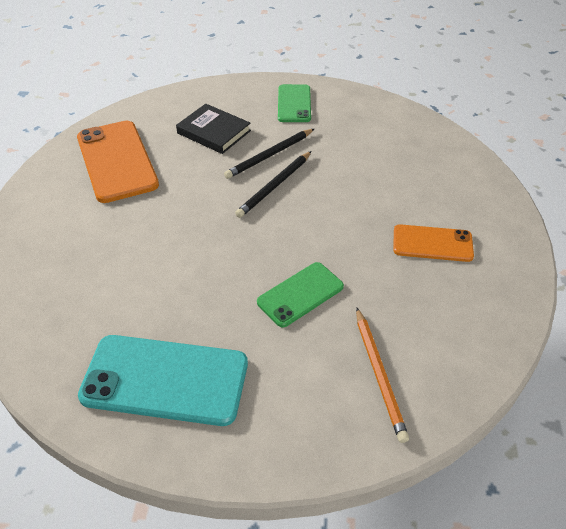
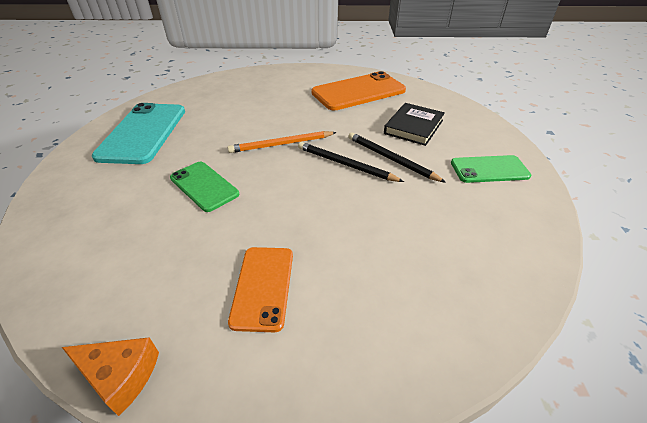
camera: 85 degrees right, 5 degrees down
(379, 374) = (96, 236): orange pencil -> orange pencil (281, 144)
(518, 316) = (120, 376): none -> orange cheese

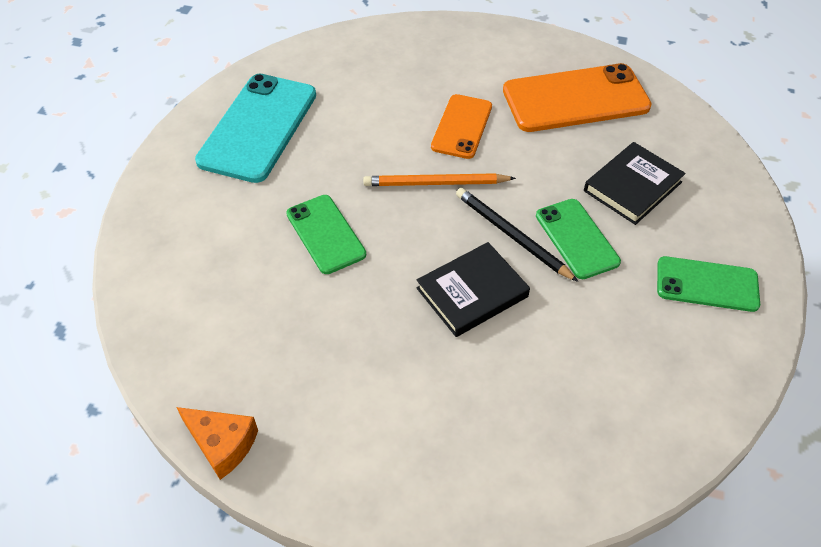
camera: 15 degrees right, 10 degrees up
(263, 287) = (370, 385): orange phone -> orange phone (462, 126)
(328, 203) = (472, 292): none -> black book
(391, 159) = (577, 238): black pencil -> green phone

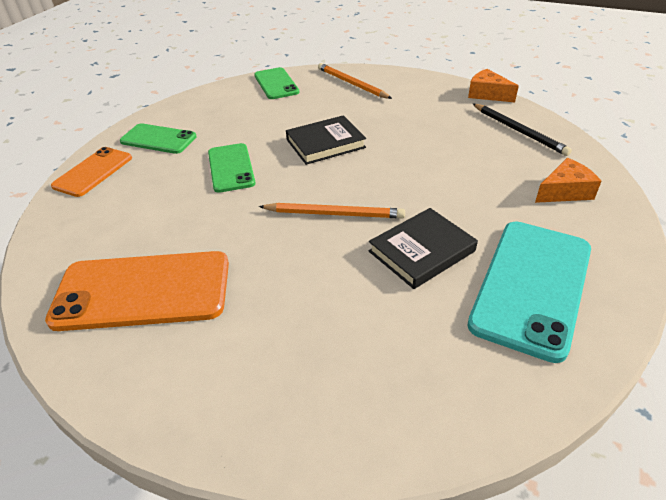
camera: 170 degrees left, 10 degrees down
(186, 231) = (564, 191): none -> orange cheese
(325, 234) = (438, 182): green phone -> green phone (276, 84)
(462, 126) = (290, 267): orange phone -> orange phone (93, 172)
(465, 466) = (351, 83): none -> orange pencil
(512, 236) = (281, 172): black pencil -> black pencil (519, 131)
(632, 186) = (156, 199): black book -> black book (421, 251)

